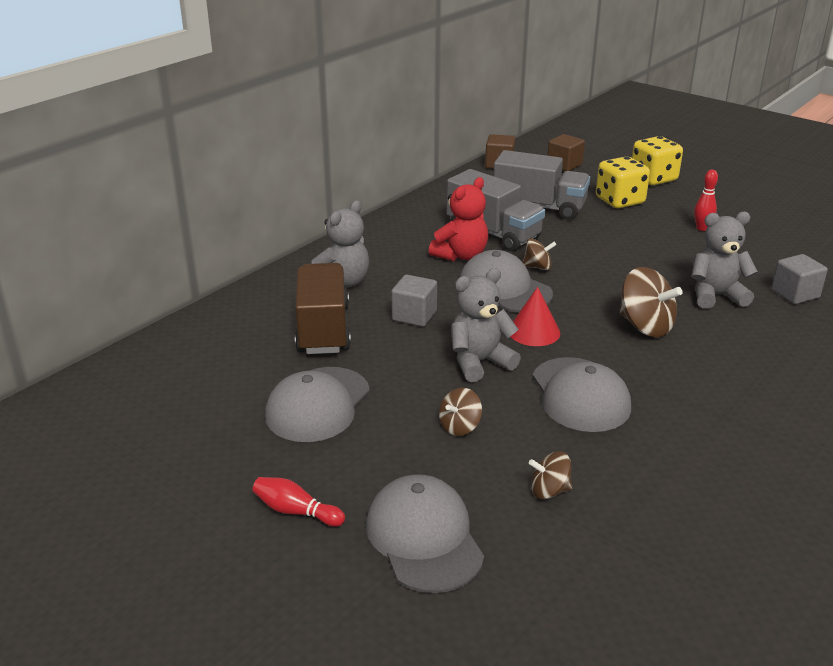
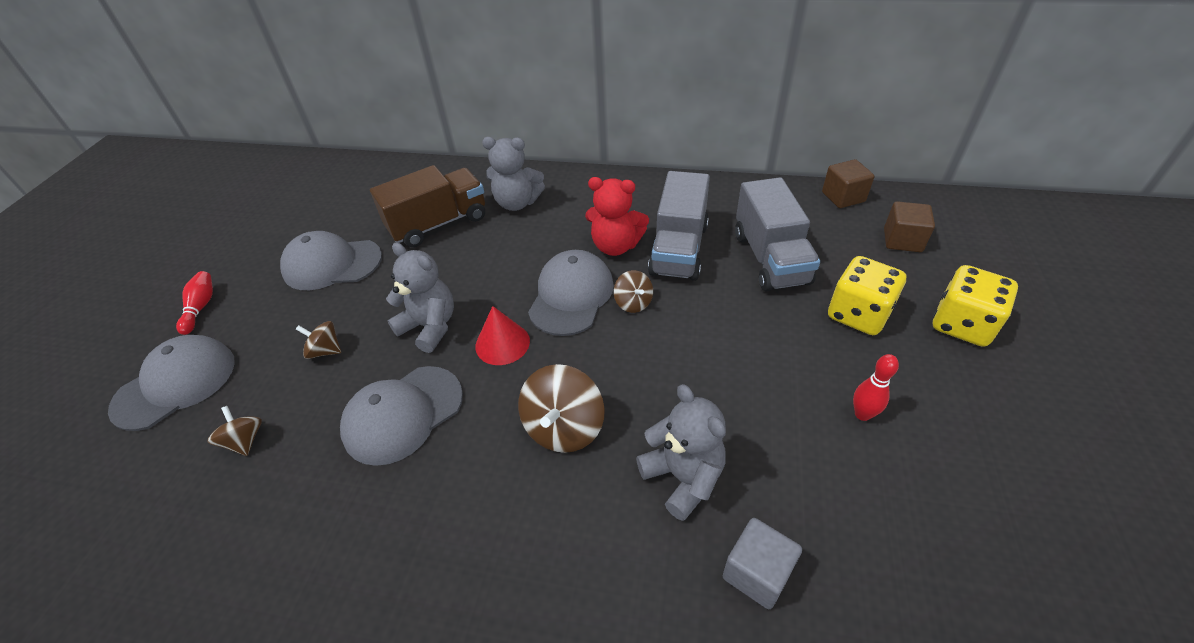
camera: 65 degrees right, 15 degrees up
(414, 316) = (487, 260): grey cube -> none

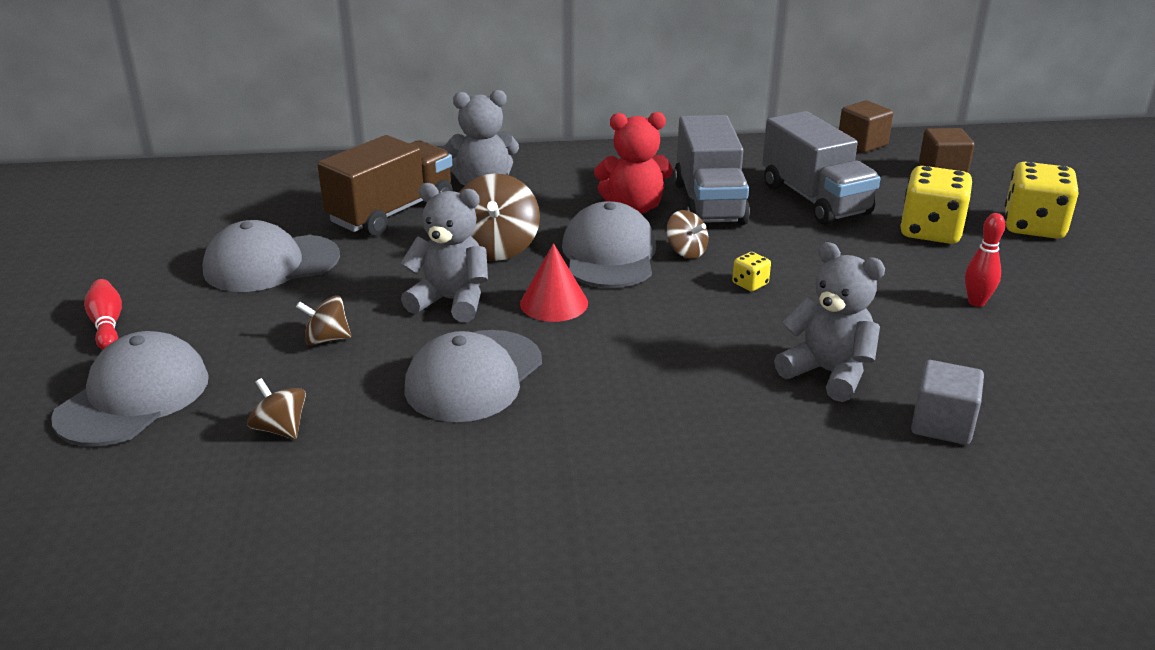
camera: 20 degrees left, 15 degrees down
(564, 427) = (675, 357): brown spinning top -> brown spinning top (496, 248)
(667, 351) = (750, 284): none -> yellow dice

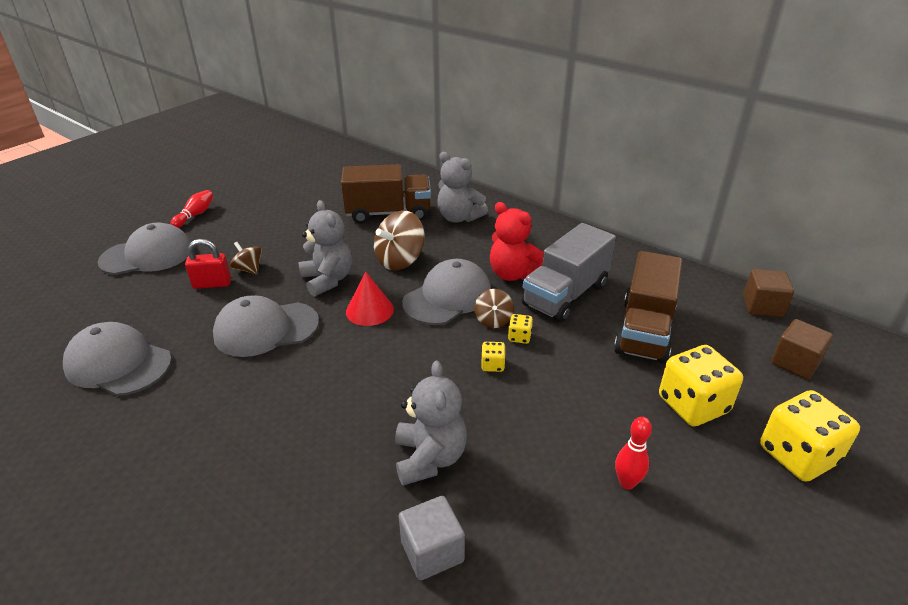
camera: 45 degrees right, 5 degrees up
(271, 264) = (295, 216): grey cap -> grey cap (118, 363)
(280, 429) = (160, 304): brown spinning top -> none
(308, 375) = (212, 284): none -> red padlock
(732, 253) = (519, 337): none -> yellow dice
(815, 199) = (644, 330): grey truck -> brown truck

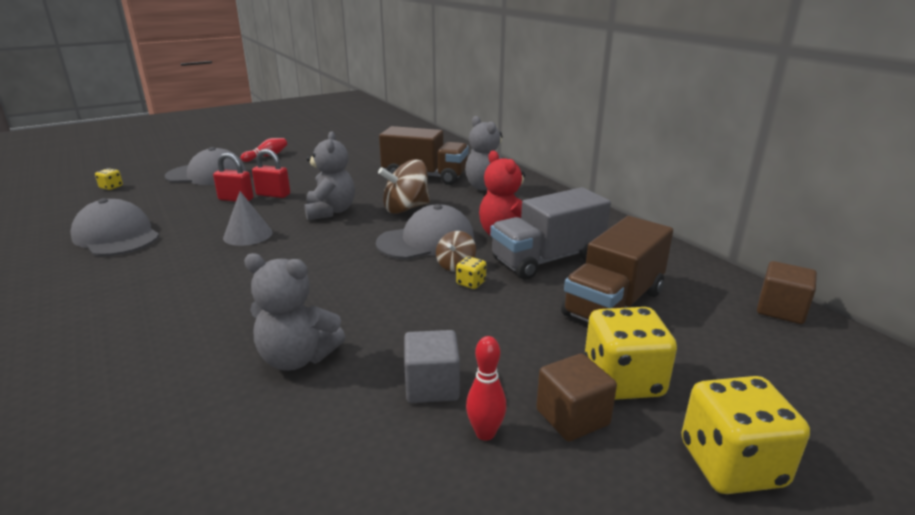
camera: 20 degrees right, 10 degrees down
(248, 269) = (273, 195): brown spinning top -> red padlock
(266, 329) = (248, 235): grey cap -> grey cone
(369, 310) = (346, 238): red cone -> none
(430, 458) = (297, 358): grey teddy bear -> grey teddy bear turned 90 degrees clockwise
(432, 551) = (228, 436): grey cube -> grey cube (432, 386)
(492, 365) = (424, 299): yellow dice -> yellow dice (111, 187)
(795, 363) = (791, 370): brown cube -> brown cube (572, 417)

